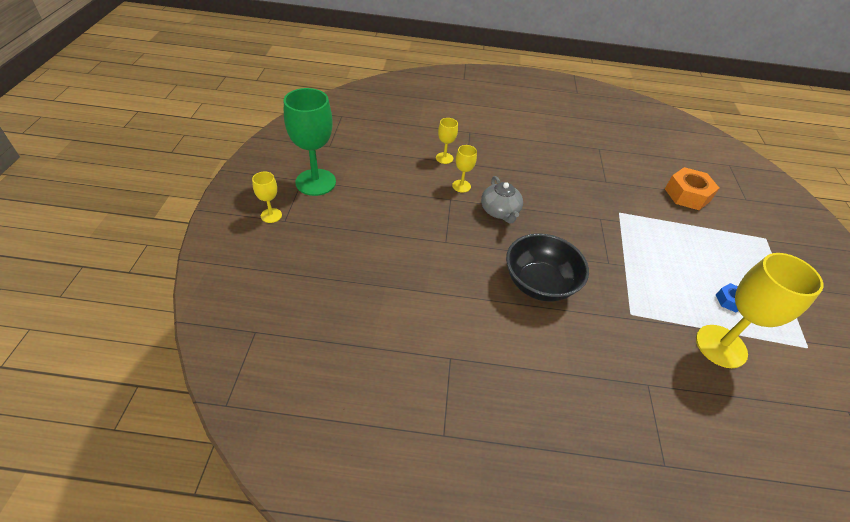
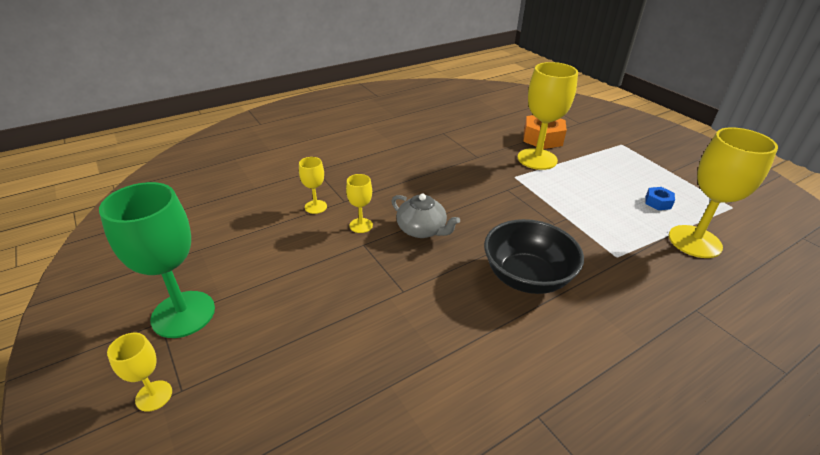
camera: 35 degrees left, 10 degrees down
(658, 209) = (537, 159): none -> yellow goblet

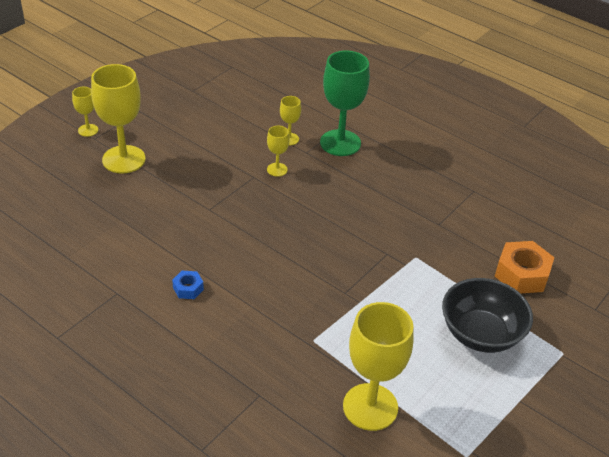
camera: 70 degrees right, 5 degrees up
(183, 314) = (149, 117): green goblet -> green goblet (340, 143)
(422, 230) = (289, 205): grey teapot -> none
(526, 277) = (255, 277): black bowl -> black bowl (480, 333)
(537, 159) = (466, 272): yellow goblet -> yellow goblet (124, 159)
(658, 202) = (433, 380): blue nut -> blue nut (188, 288)

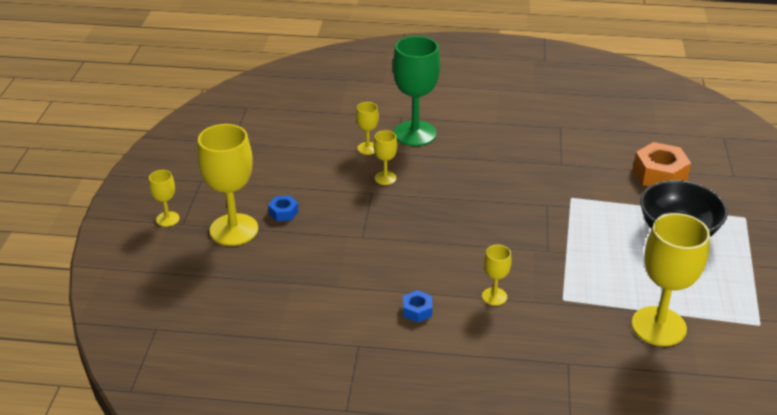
camera: 30 degrees left, 5 degrees down
(172, 162) = (283, 212): none -> blue nut
(259, 308) = (494, 296): none -> yellow goblet

